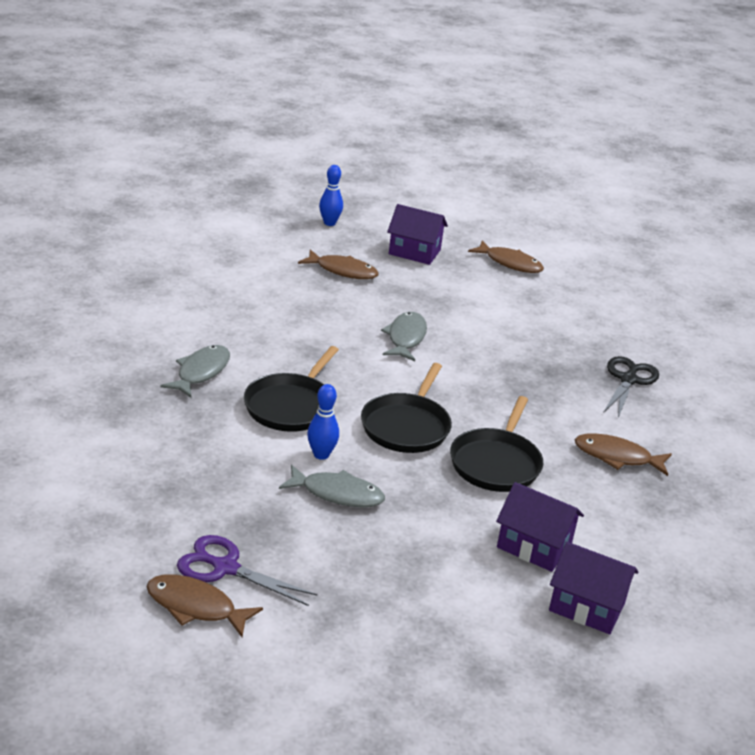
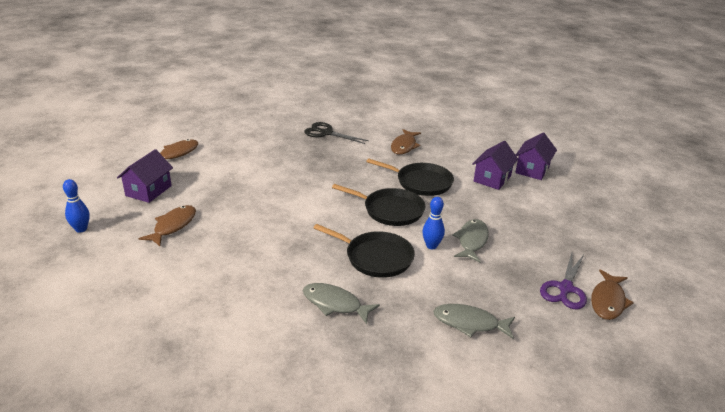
camera: 85 degrees left, 0 degrees up
(405, 338) = (280, 203): grey fish -> grey fish (470, 323)

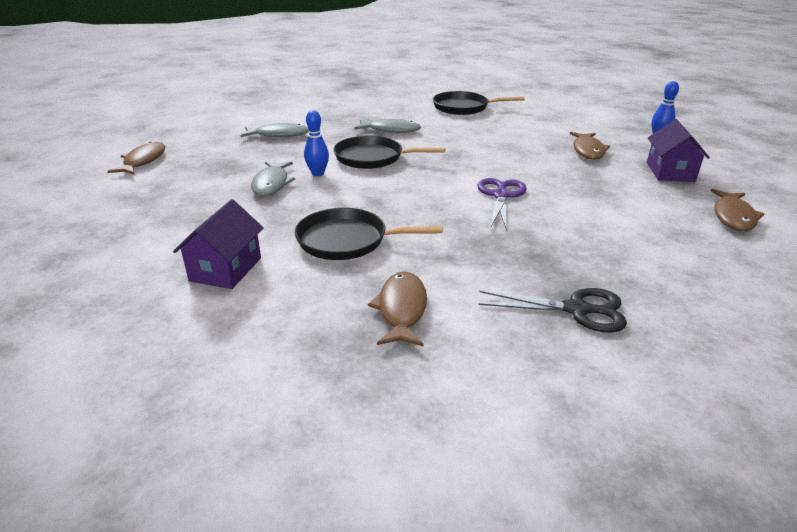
camera: 165 degrees right, 0 degrees up
(390, 210) = (377, 198): black pan -> black pan (464, 107)
(532, 170) = (137, 304): purple house -> none
(565, 288) = (181, 163): purple scissors -> purple scissors (501, 196)

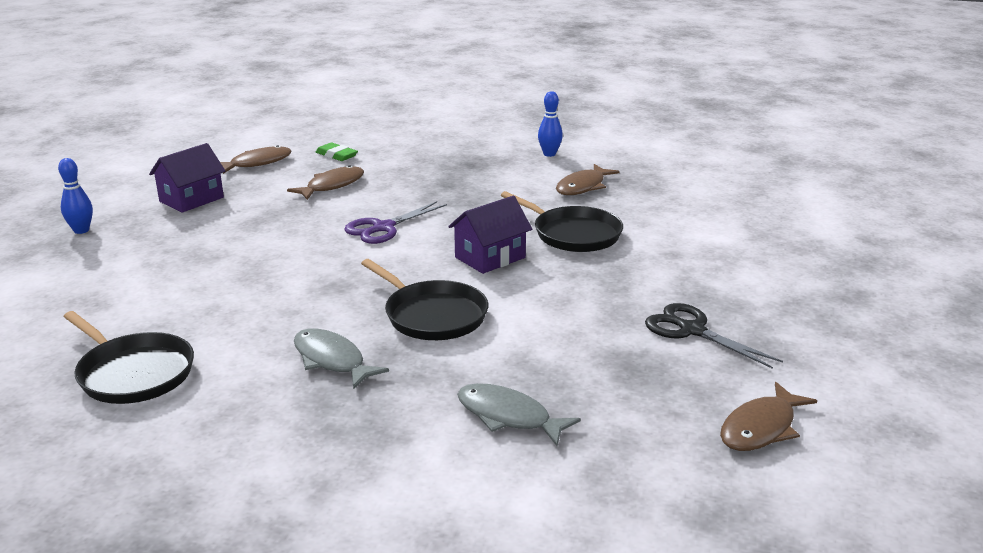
camera: 145 degrees left, 5 degrees down
(226, 269) = (692, 242): purple house -> purple house (490, 257)
(271, 184) = (594, 316): grey fish -> none
(318, 173) = (526, 313): blue bowling pin -> blue bowling pin (549, 154)
(576, 310) = (478, 159): black scissors -> black scissors (692, 330)
(588, 151) = (191, 241): brown fish -> brown fish (332, 186)
(708, 253) = (336, 155): none -> green eraser

